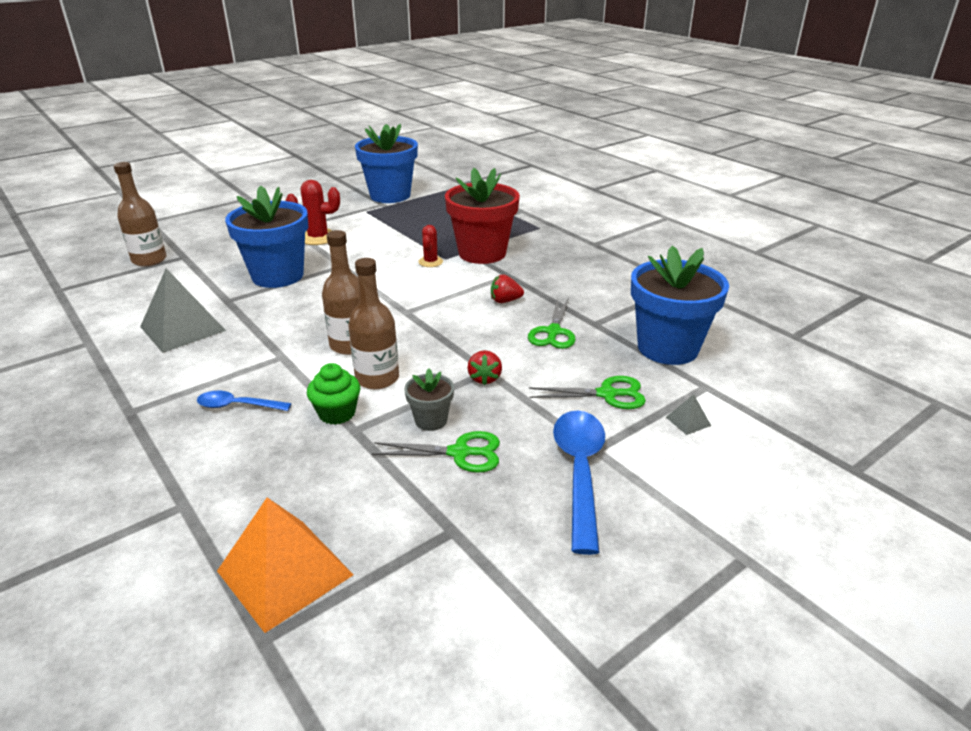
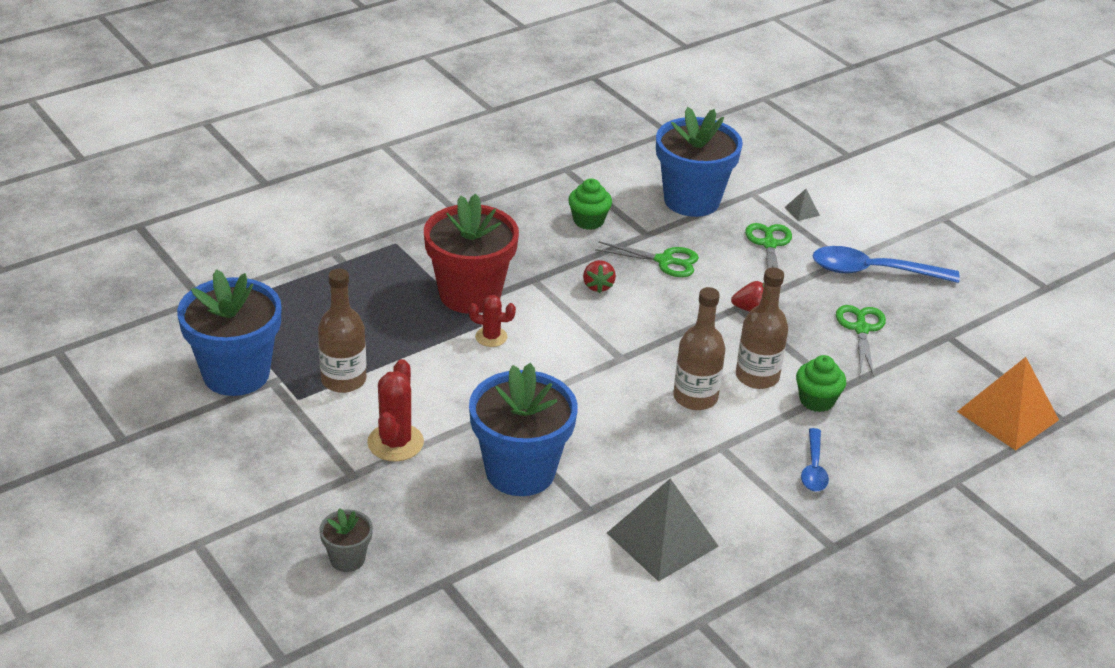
camera: 90 degrees left, 5 degrees up
(149, 260) = (452, 620): brown bottle -> brown bottle (343, 380)
(431, 420) = (819, 343): grey flower pot -> grey flower pot (347, 559)
(603, 296) = (588, 221): none -> green cupcake

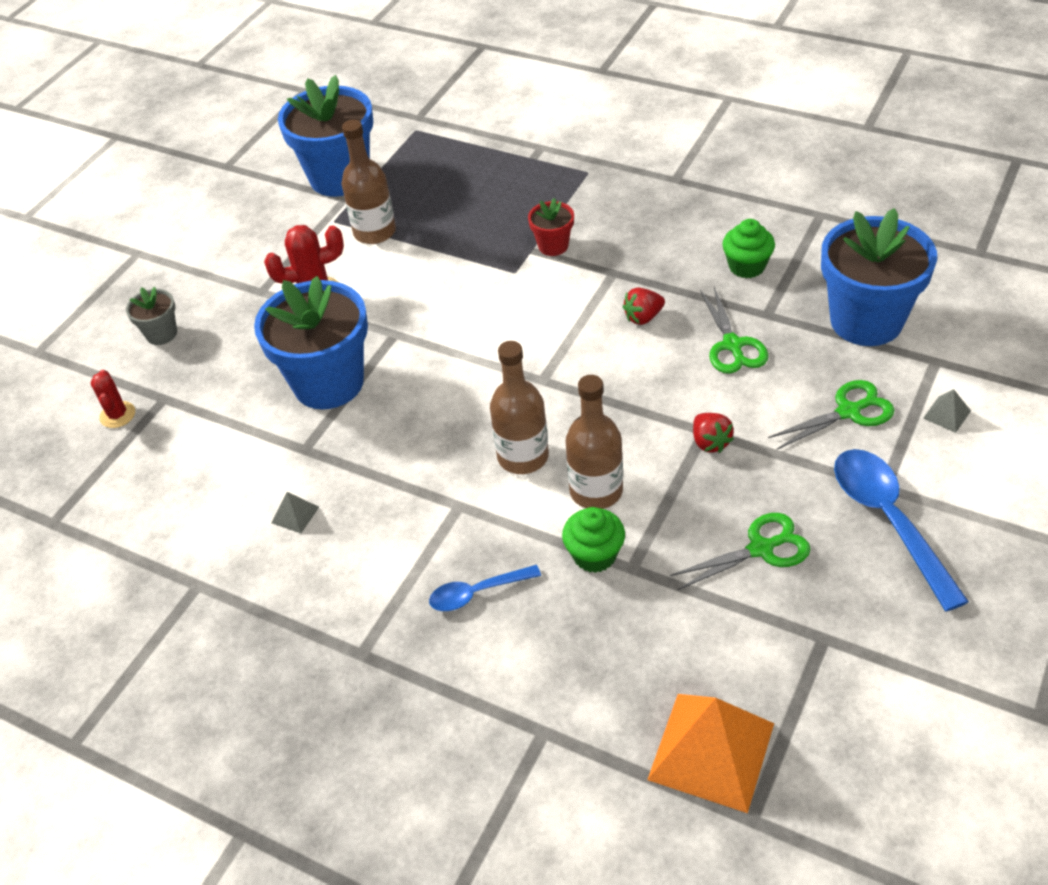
camera: 70 degrees right, 10 degrees up
(470, 294) = (553, 246): red flower pot -> red flower pot, size x0.46
(491, 337) = (502, 285): red cactus -> red cactus (117, 415)
(662, 539) = (295, 515): grey pyramid -> grey pyramid, size x0.42

